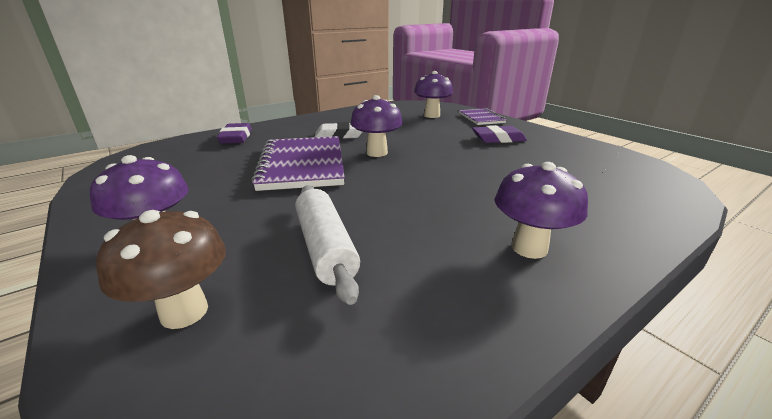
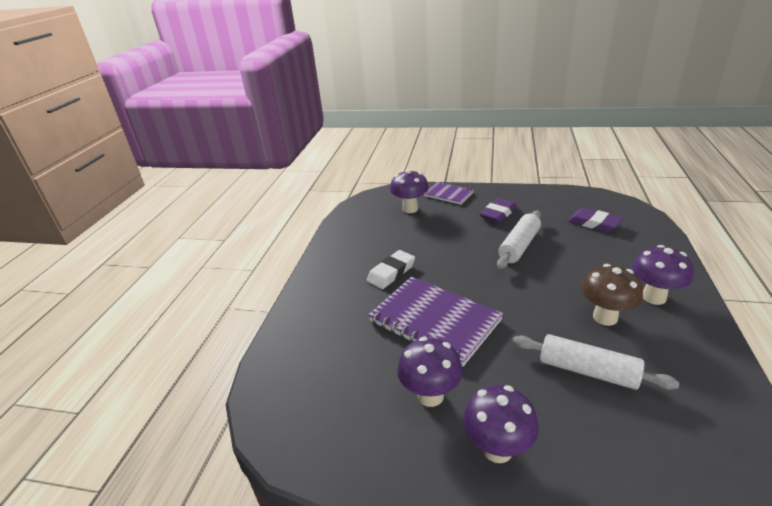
camera: 40 degrees left, 5 degrees up
(184, 312) = (616, 463): brown mushroom -> brown mushroom (605, 317)
(236, 137) = (310, 330): purple eraser -> purple eraser (594, 223)
(377, 153) = (456, 275): purple mushroom -> purple mushroom (430, 395)
(468, 160) = (519, 246): none -> white rolling pin

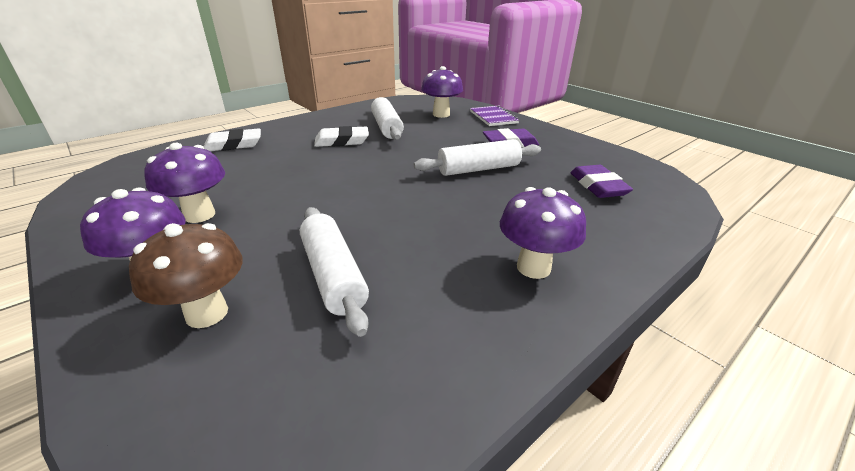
camera: 35 degrees right, 0 degrees up
(314, 326) = (233, 145): none -> white eraser
(396, 241) = (387, 127): none -> white rolling pin
(434, 321) = (303, 179): purple notebook -> none
(605, 317) = (442, 252): brown mushroom -> brown mushroom (207, 313)

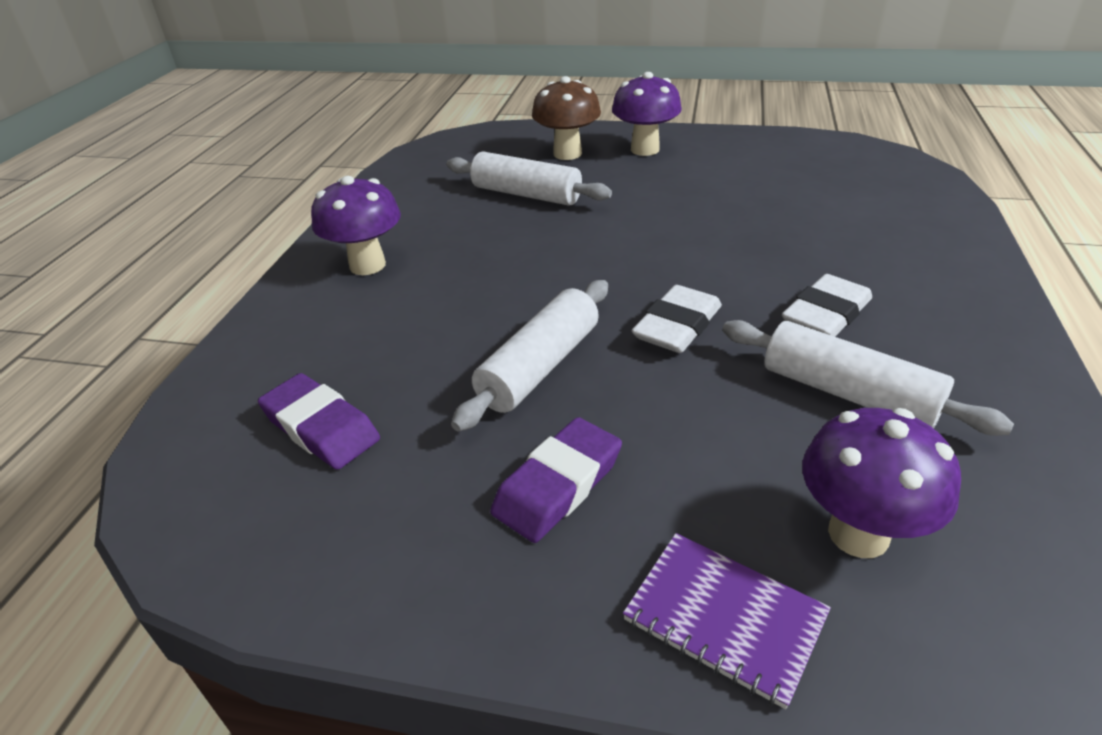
camera: 145 degrees right, 5 degrees up
(199, 215) = (714, 176): purple mushroom -> none
(233, 145) = (918, 234): white eraser -> white eraser (677, 326)

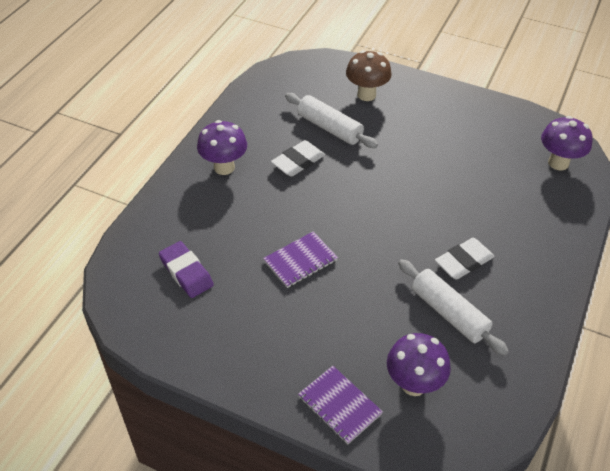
camera: 10 degrees right, 10 degrees up
(539, 367) = (300, 261): white rolling pin -> purple notebook
(558, 485) = (290, 329): purple eraser -> none
(645, 149) = (418, 102): purple mushroom -> purple mushroom (558, 163)
(677, 326) = (380, 251): white eraser -> white eraser (298, 162)

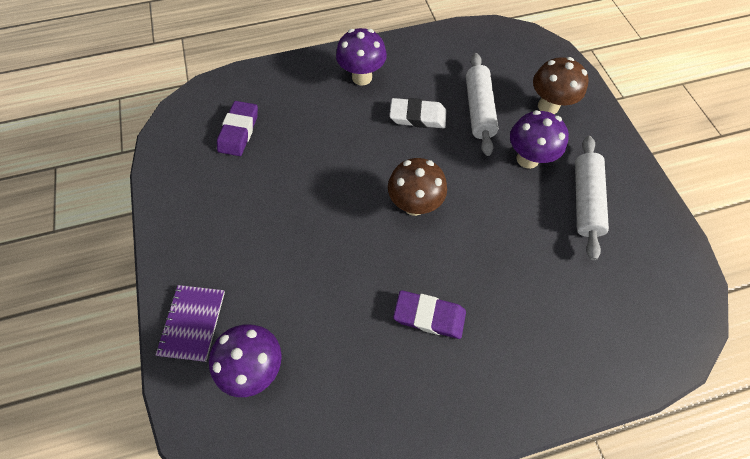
camera: 50 degrees right, 15 degrees up
(300, 261) = (315, 192): purple notebook -> none
(371, 213) = (414, 205): none -> brown mushroom
(448, 313) = (357, 343): white rolling pin -> white rolling pin (585, 200)
(463, 262) = (429, 316): white eraser -> purple eraser
(558, 163) = (648, 318): purple mushroom -> purple mushroom (527, 159)

